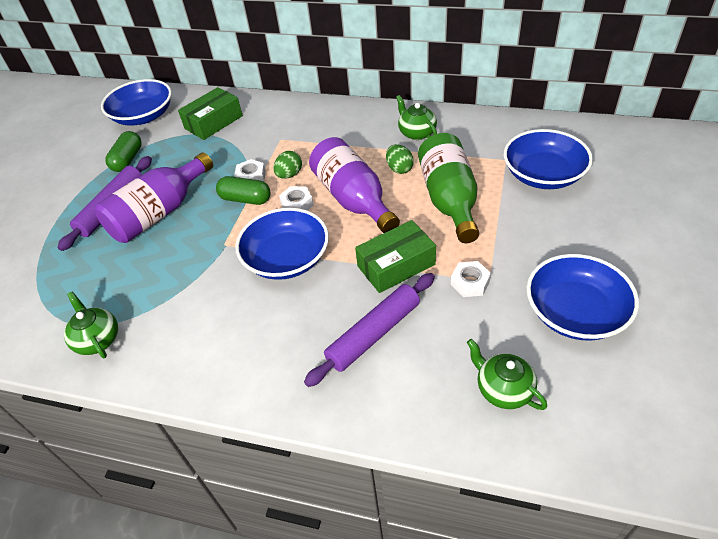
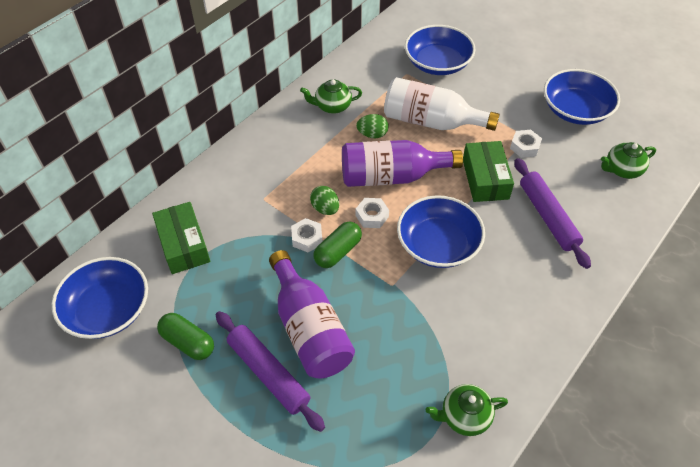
camera: 70 degrees left, 5 degrees up
(449, 200) = (431, 121): green bottle -> white bottle

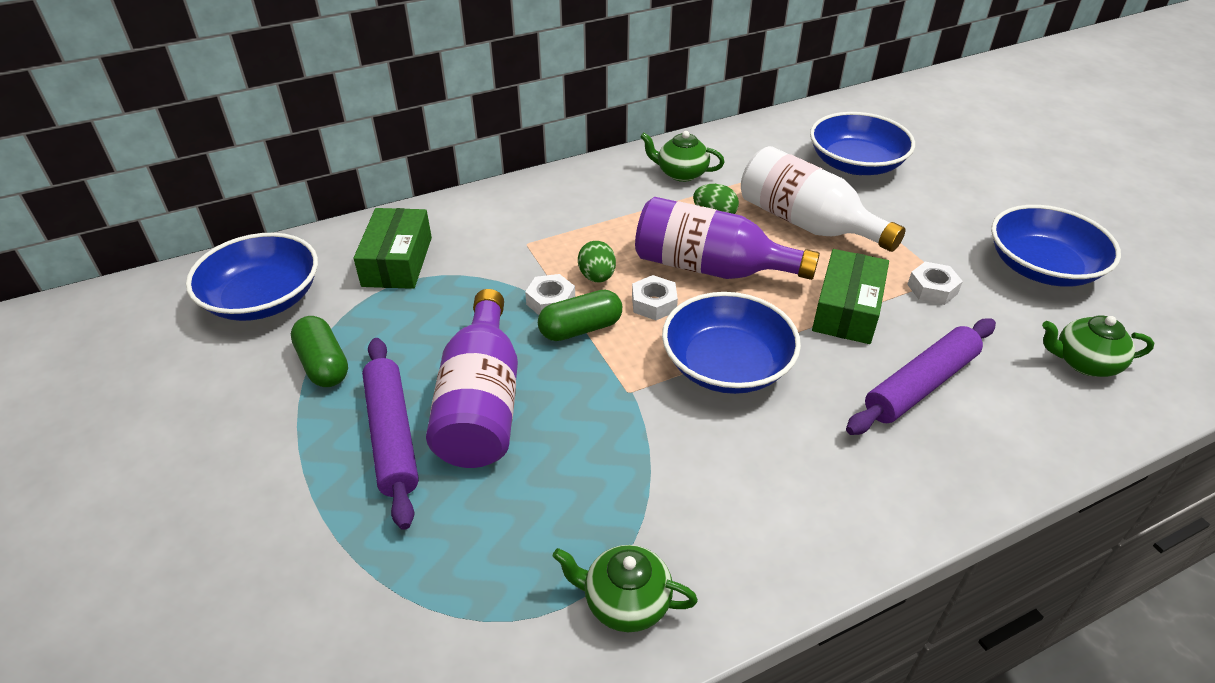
camera: 25 degrees right, 10 degrees down
(547, 217) = (920, 385): purple rolling pin -> purple rolling pin turned 45 degrees clockwise

